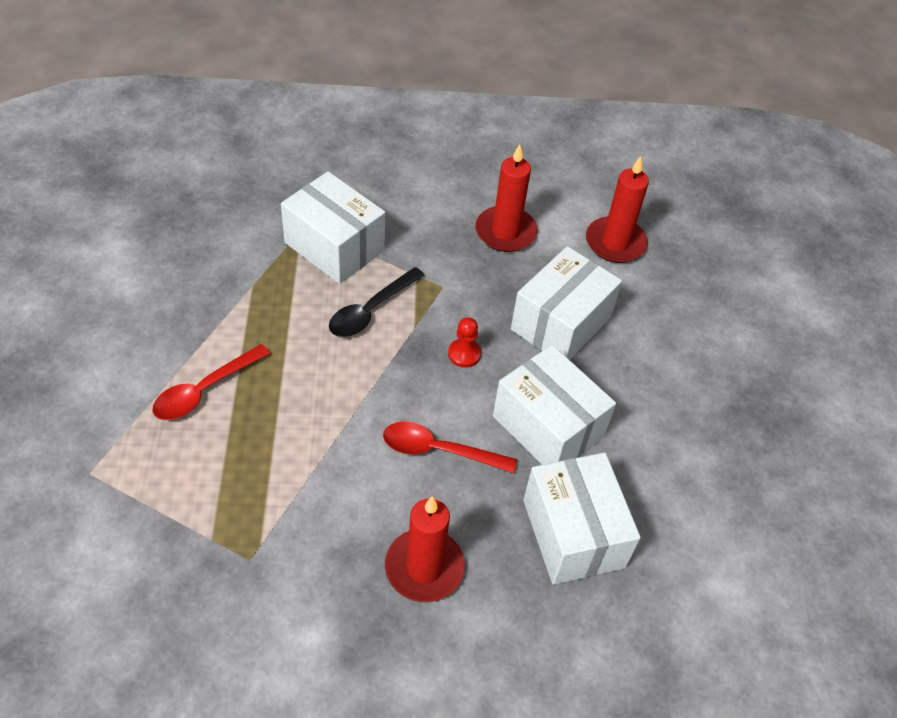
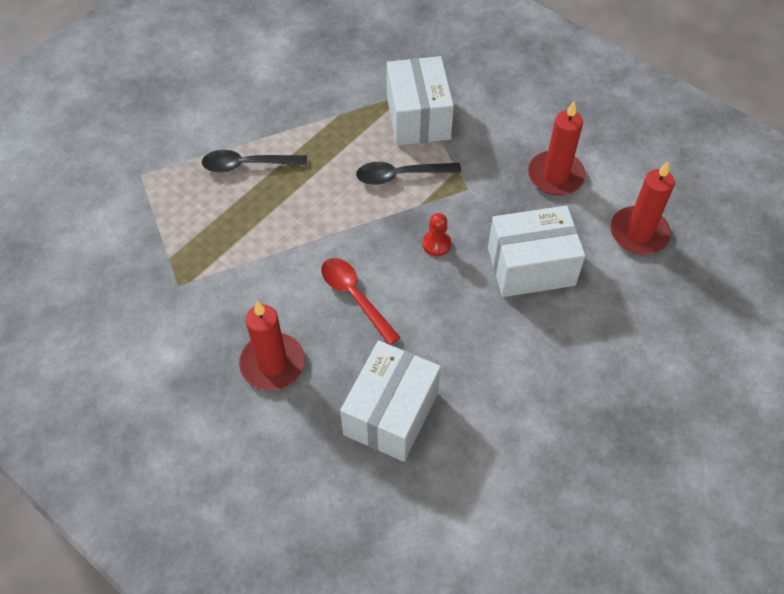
camera: 45 degrees right, 5 degrees up
(204, 390) = (247, 165): red spoon -> black spoon
(548, 426) = (446, 331): white box -> none

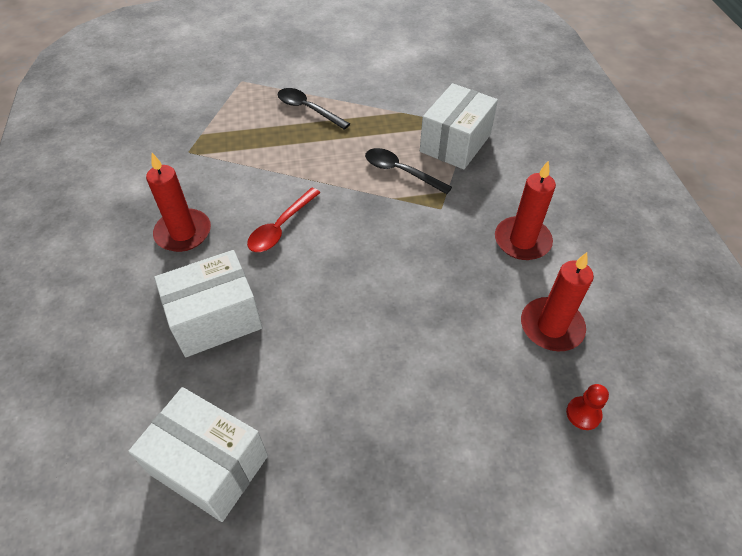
camera: 40 degrees right, 5 degrees down
(355, 297) = (281, 227): red spoon -> red spoon turned 150 degrees counterclockwise
(436, 244) = (375, 230): red pawn -> red pawn (583, 414)
(531, 266) = (430, 291): white box -> white box (209, 465)

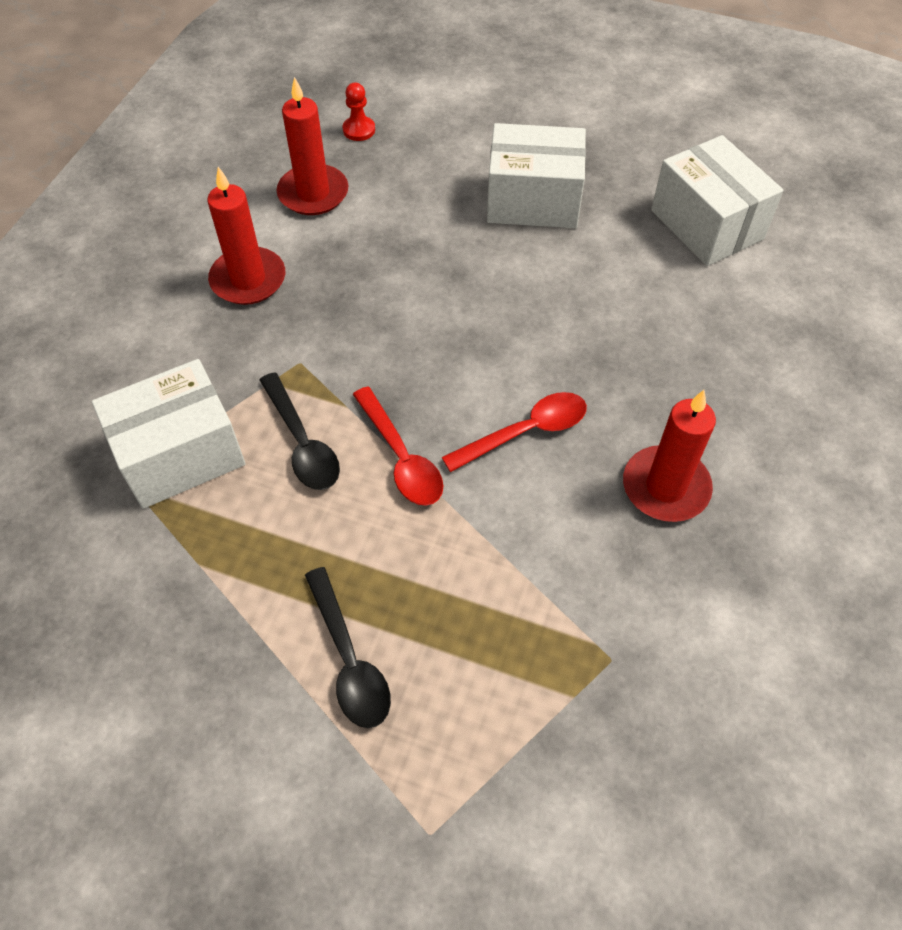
camera: 150 degrees left, 5 degrees up
(215, 318) = (658, 349): white box -> white box (533, 200)
(343, 186) = (401, 457): none -> red spoon

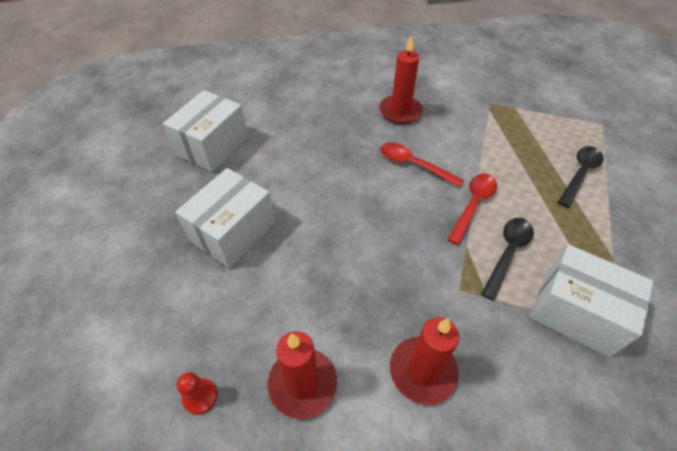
camera: 120 degrees left, 5 degrees down
(533, 200) = (233, 231): white box -> white box turned 60 degrees clockwise

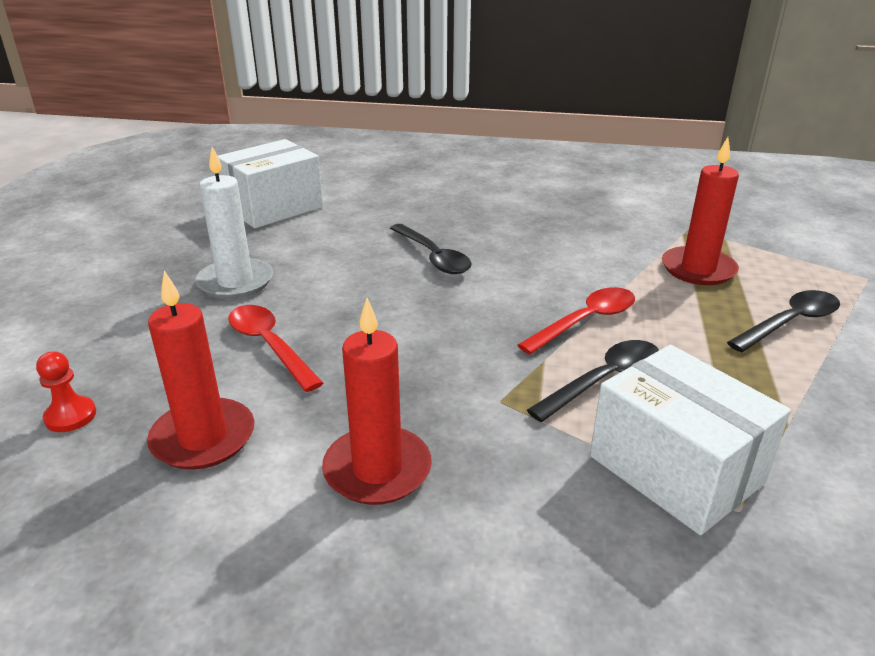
camera: 20 degrees right, 20 degrees down
(233, 231) = (235, 282): white box -> white candle
(352, 170) = (433, 257): none -> black spoon
(400, 111) = (544, 216): red candle -> red candle (698, 269)
(413, 165) = (525, 267): red spoon -> red spoon (269, 346)

